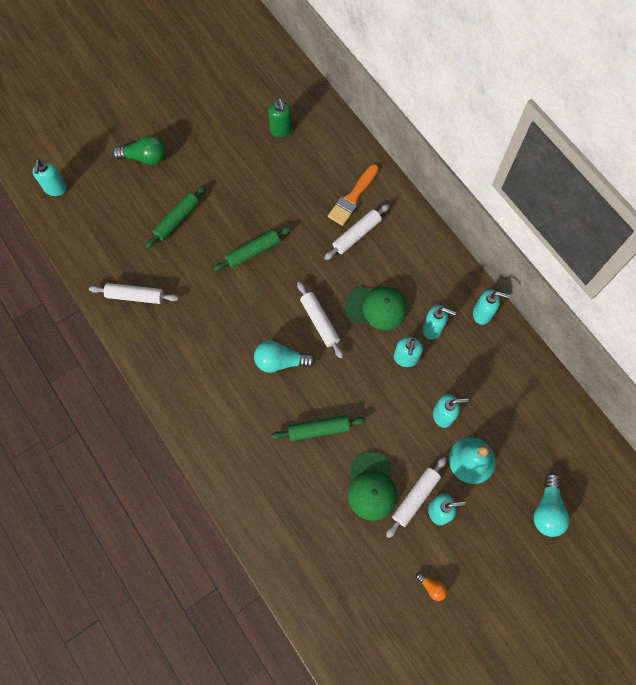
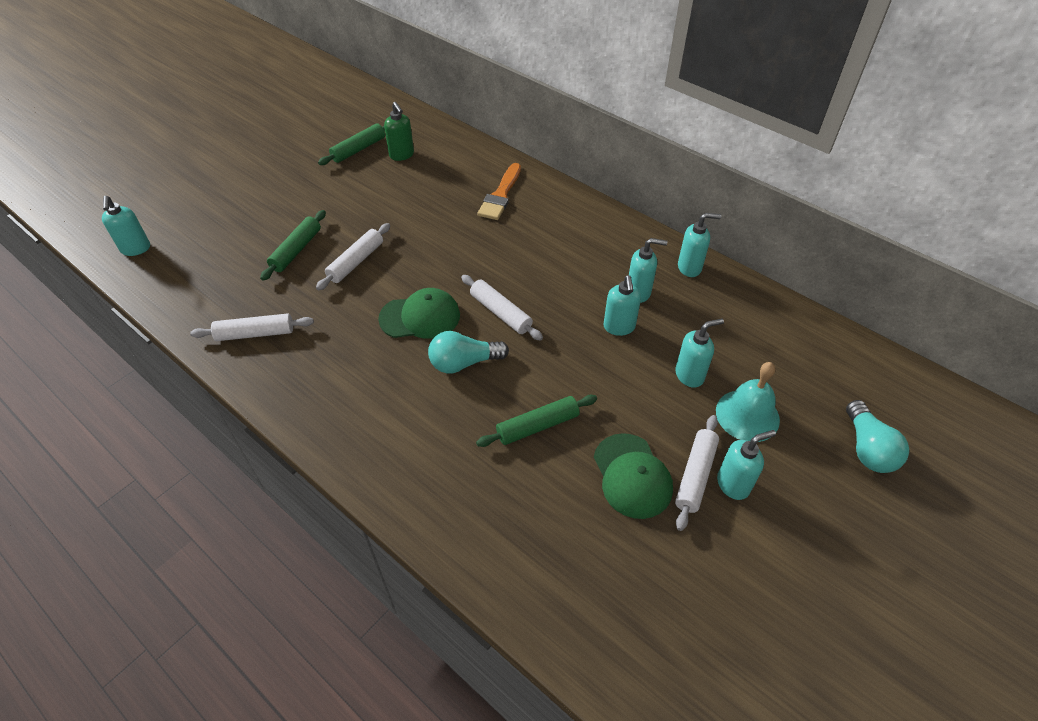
camera: 15 degrees left, 20 degrees down
(145, 157) = (246, 202): green light bulb -> none
(253, 251) = (398, 262): green rolling pin -> green rolling pin (358, 149)
(356, 235) = (516, 225): white rolling pin -> white rolling pin (356, 262)
(376, 307) = (564, 286): green cap -> green cap (420, 317)
(431, 587) = (766, 583): orange light bulb -> none

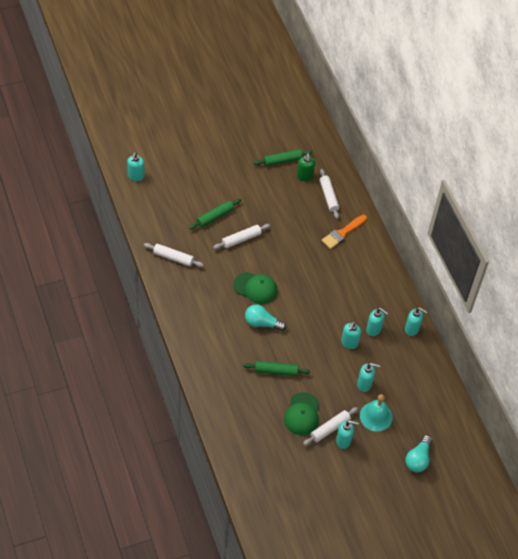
camera: 25 degrees right, 5 degrees up
(500, 313) = (296, 305): white rolling pin -> white rolling pin (328, 196)

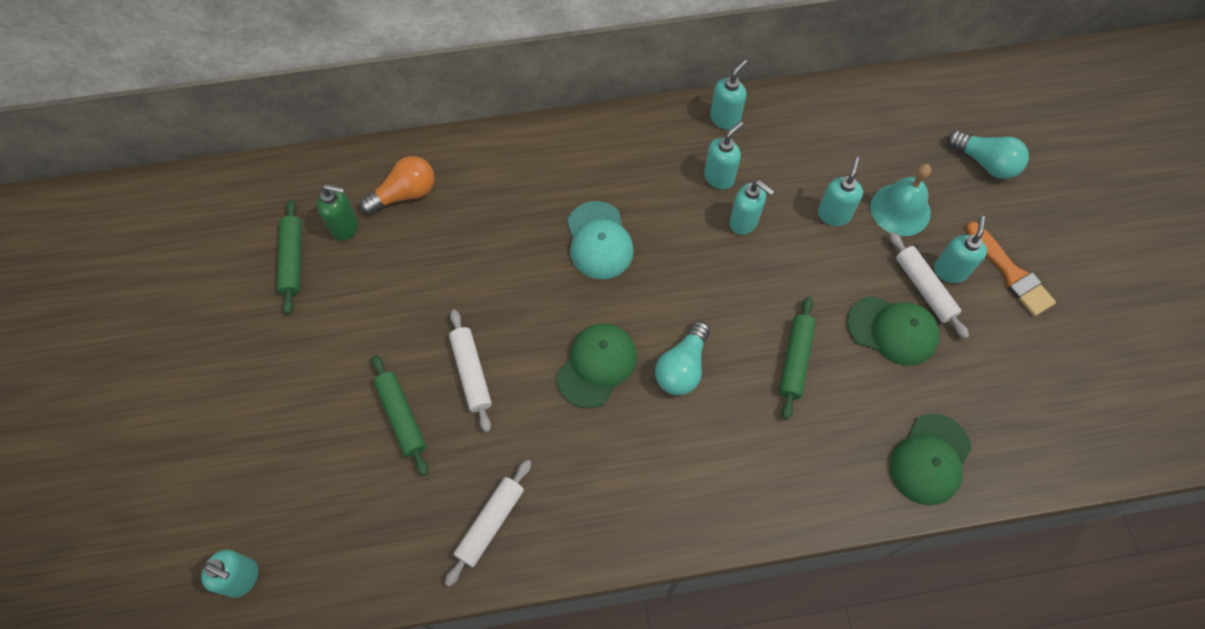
camera: 75 degrees left, 10 degrees up
(236, 432) = (930, 459): none -> green cap
(322, 280) = (599, 241): none -> turquoise cap
(328, 196) = (404, 194): white rolling pin -> orange light bulb
(343, 233) = (496, 186): orange brush -> orange brush (1010, 273)

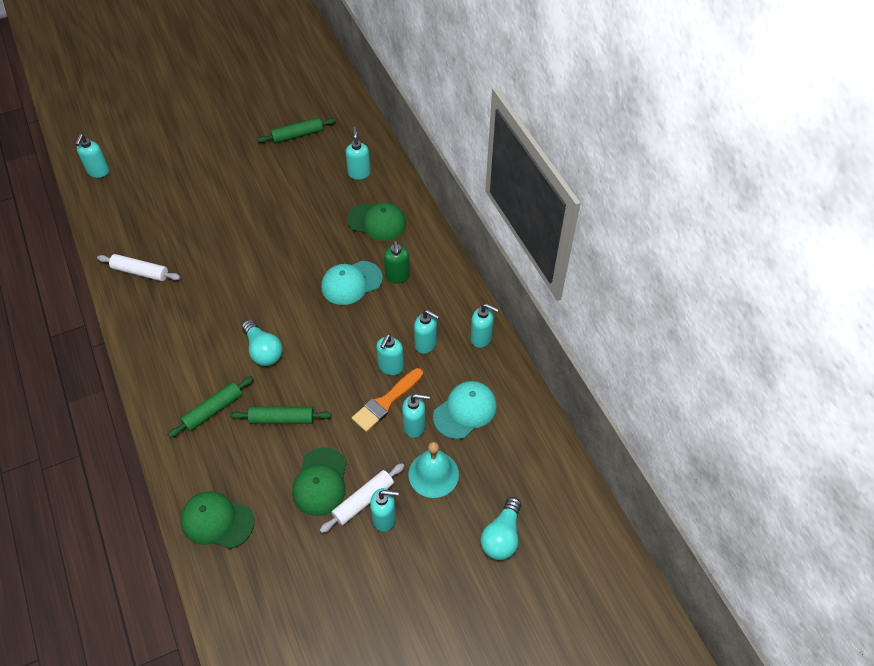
camera: 75 degrees right, 10 degrees down
(345, 227) = (327, 152): green soap dispenser -> green soap dispenser (397, 276)
(401, 417) = (203, 213): green rolling pin -> green rolling pin (213, 410)
(404, 194) = (359, 173): orange light bulb -> turquoise soap dispenser
(471, 373) = (238, 238): white rolling pin -> none
(597, 365) = (255, 302): green cap -> green cap (377, 222)
(682, 367) = (263, 350): turquoise light bulb -> turquoise light bulb turned 135 degrees counterclockwise
(822, 159) = (465, 411): none -> turquoise cap
(1010, 273) = (394, 567): orange brush -> orange brush (386, 402)

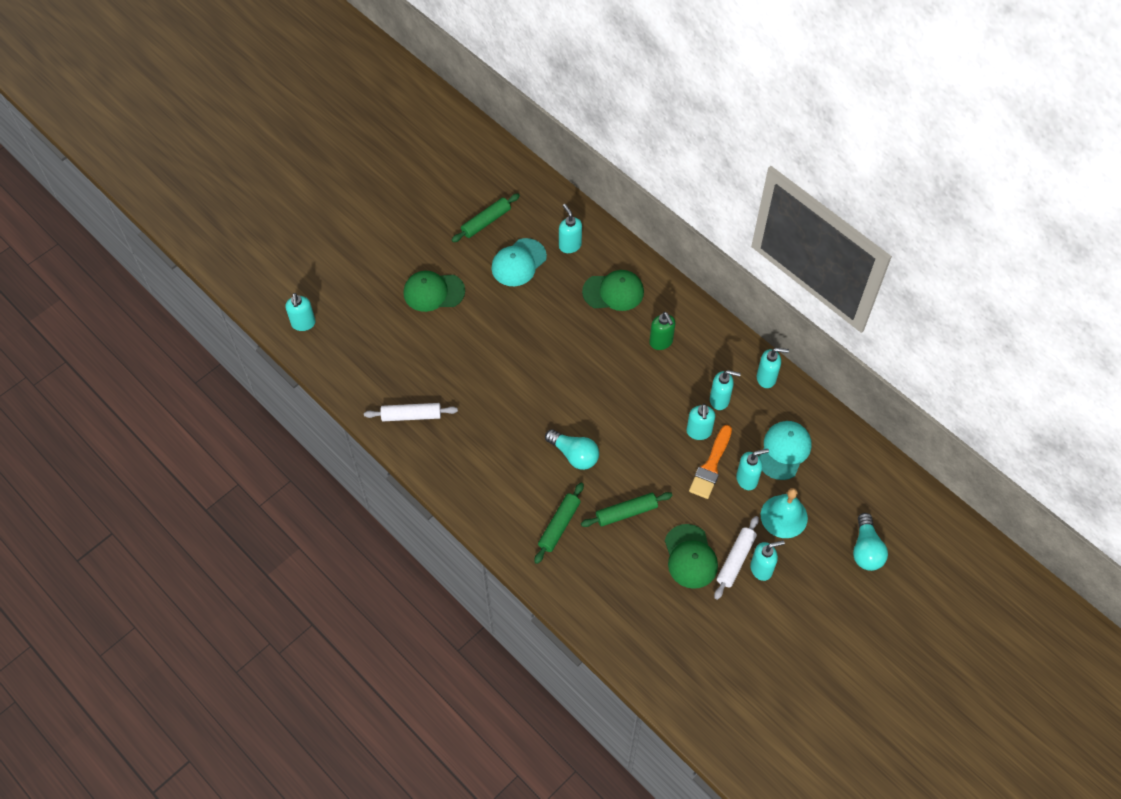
camera: 20 degrees left, 5 degrees up
(217, 521) = (618, 621): green cap -> green cap (433, 292)
(351, 283) = (621, 362): turquoise cap -> turquoise cap (518, 263)

